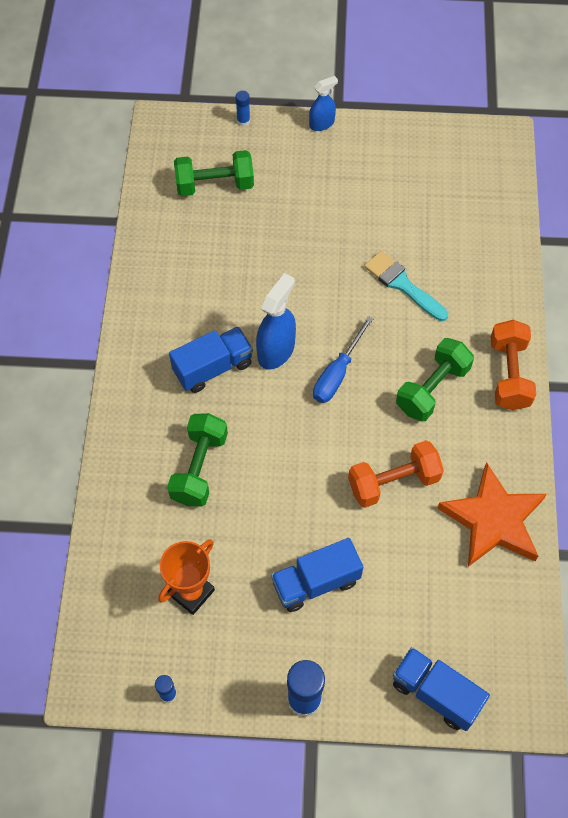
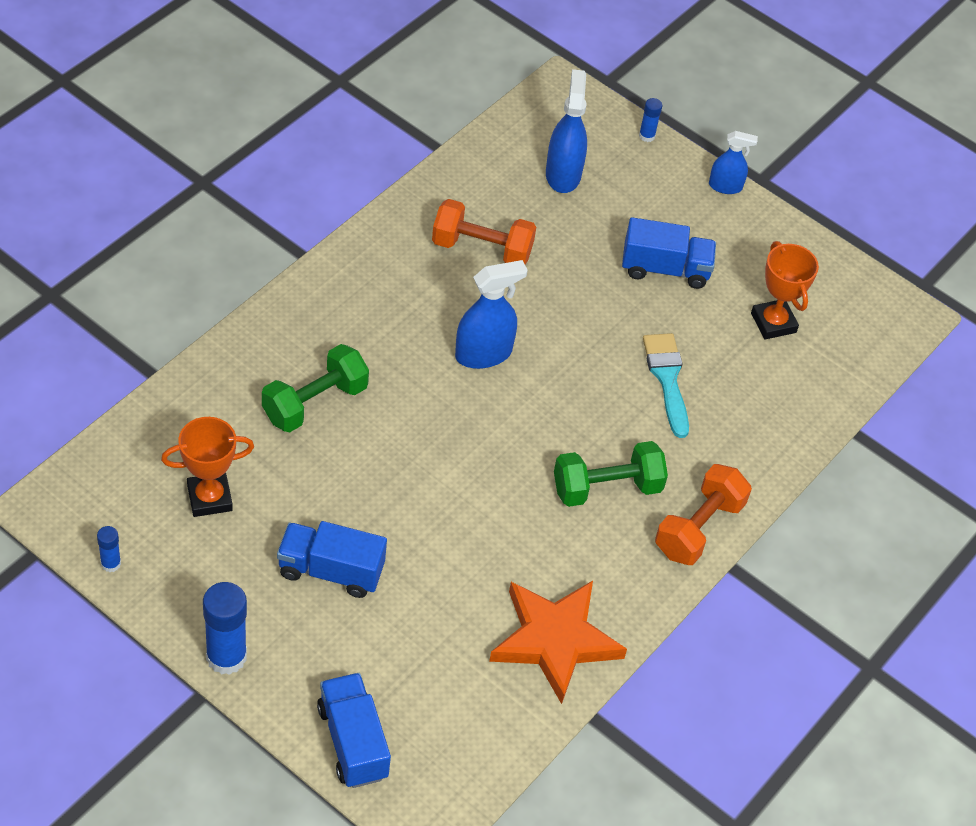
camera: 30 degrees right, 10 degrees down
(213, 368) = (408, 328): blue truck -> blue truck (665, 269)
(215, 185) = (563, 174): green dumbbell -> blue spray bottle
(337, 373) = (524, 412): blue screwdriver -> none
(393, 482) = (488, 540): orange dumbbell -> orange dumbbell (482, 249)
(431, 199) = (773, 323): none -> orange trophy

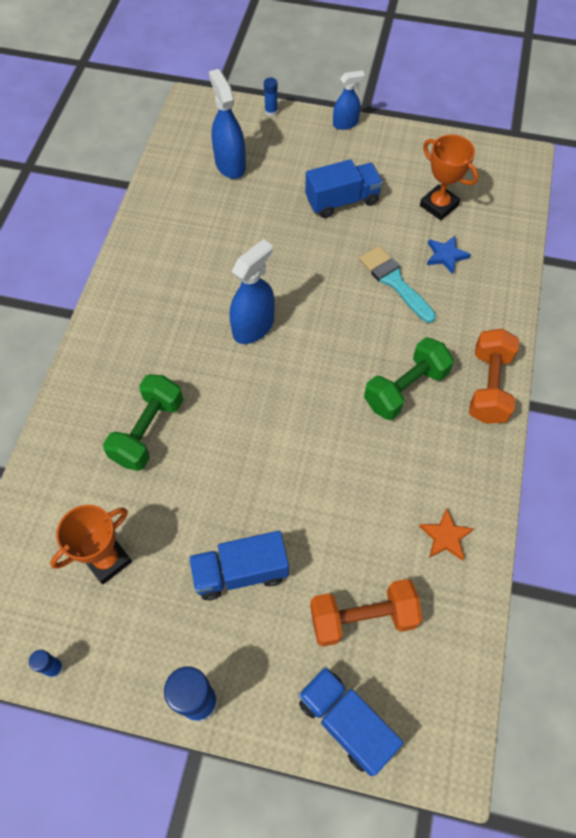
camera: 20 degrees left, 10 degrees up
(482, 249) = (205, 246): orange dumbbell -> orange dumbbell (362, 617)
(555, 640) = (445, 537): orange star -> orange star, size x0.45
(744, 378) = (446, 256): none -> blue star

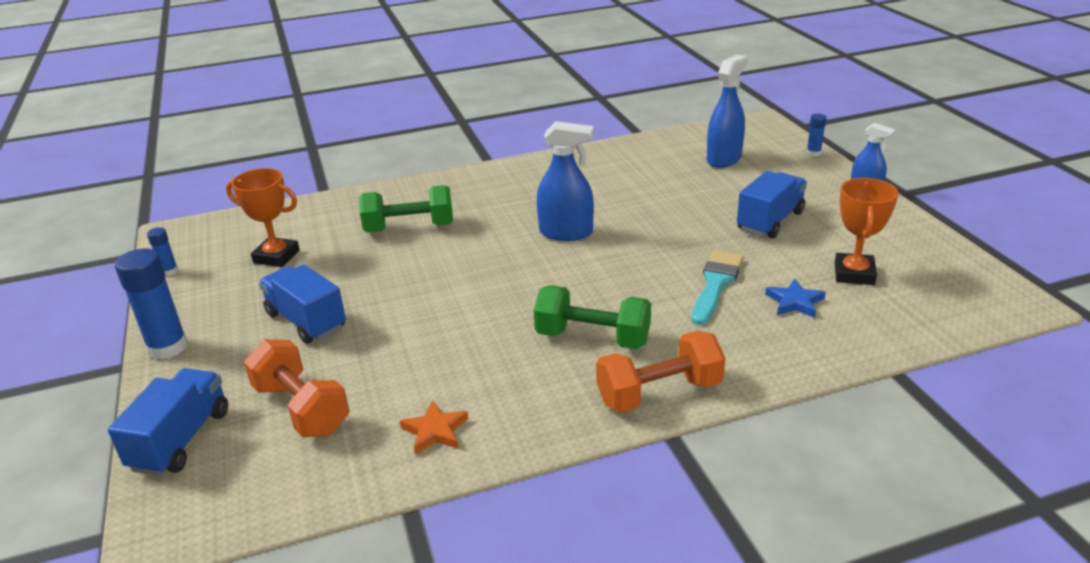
camera: 60 degrees right, 30 degrees down
(342, 201) = (770, 221): blue truck -> blue truck turned 90 degrees counterclockwise

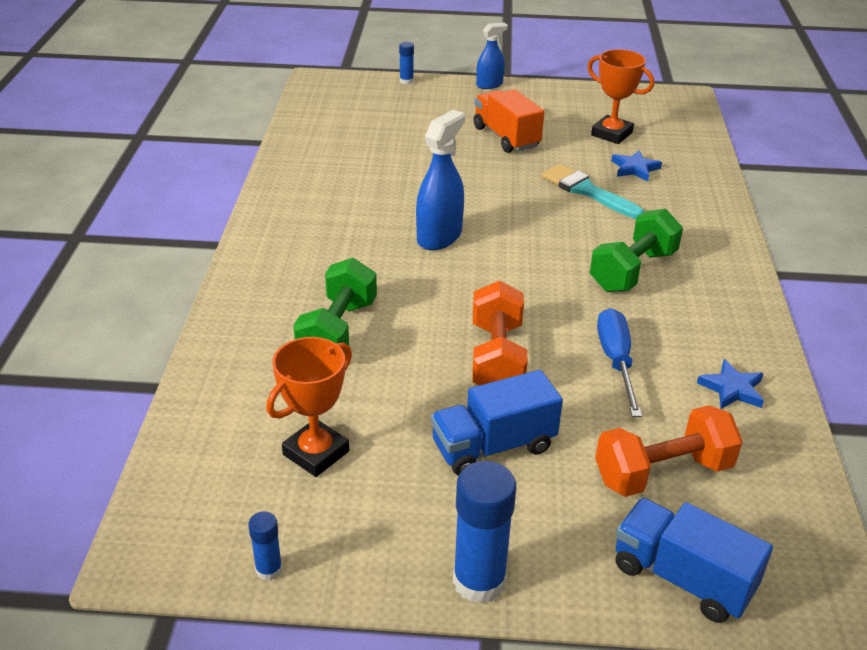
camera: 70 degrees left, 5 degrees up
(435, 431) = (732, 389): orange star -> blue star
(442, 356) = (616, 361): none -> blue screwdriver
(659, 393) = (725, 261): orange dumbbell -> orange dumbbell (497, 358)
(724, 159) = (373, 119): blue spray bottle -> none
(770, 221) = (506, 137): blue truck -> orange truck

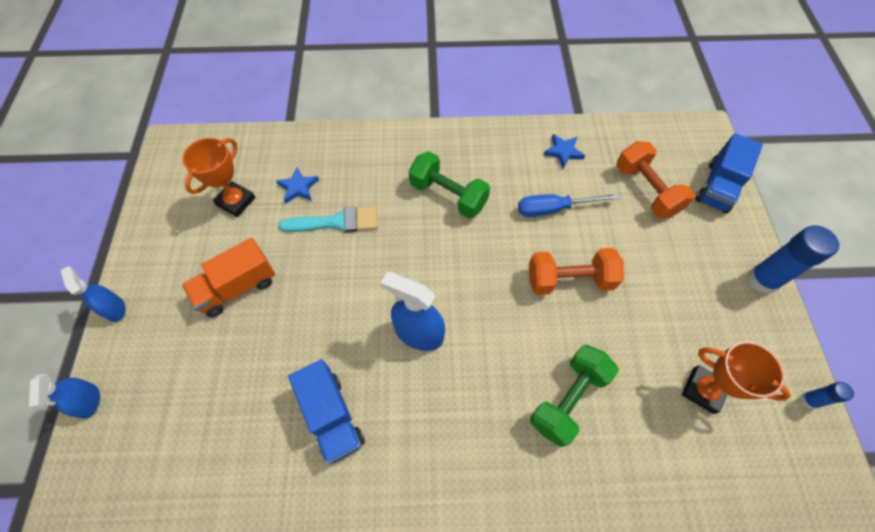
camera: 95 degrees left, 25 degrees up
(338, 332) = (568, 399): green dumbbell -> green dumbbell turned 60 degrees counterclockwise
(406, 81) = (89, 401): blue glue stick -> blue spray bottle
(493, 446) = (656, 278): blue truck -> blue truck (332, 416)
(586, 191) = (336, 222): turquoise brush -> turquoise brush turned 135 degrees counterclockwise

